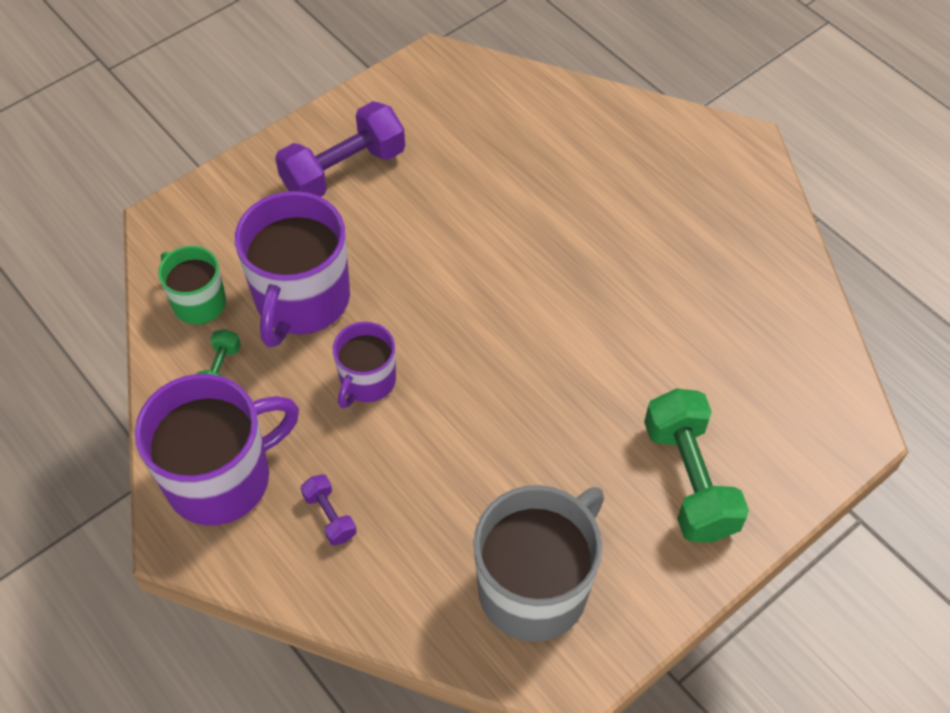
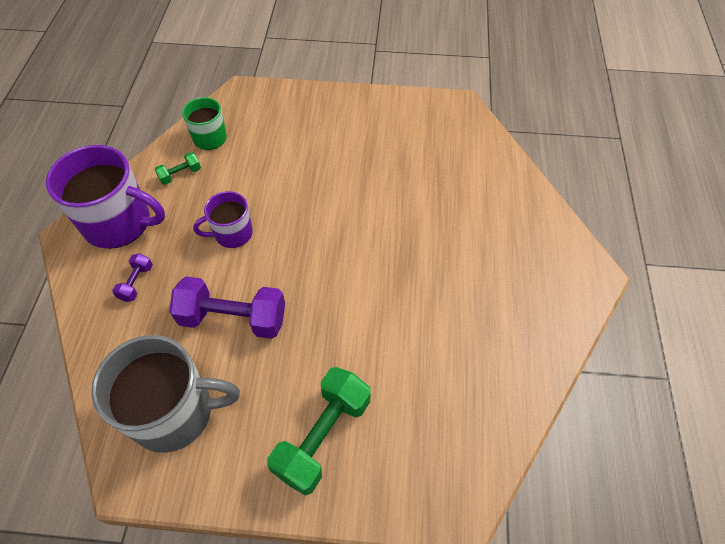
camera: 45 degrees right, 0 degrees up
(302, 300) = (253, 171): purple mug -> none
(343, 170) = (347, 126): purple dumbbell -> purple dumbbell (233, 318)

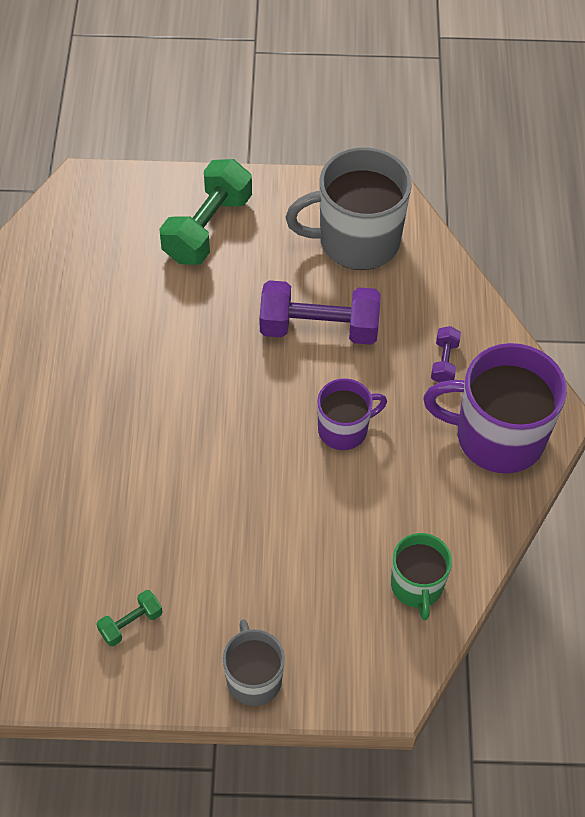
camera: 175 degrees right, 0 degrees up
(180, 175) = (441, 515): green dumbbell -> green dumbbell (131, 623)
(319, 99) = (253, 678): none -> grey mug

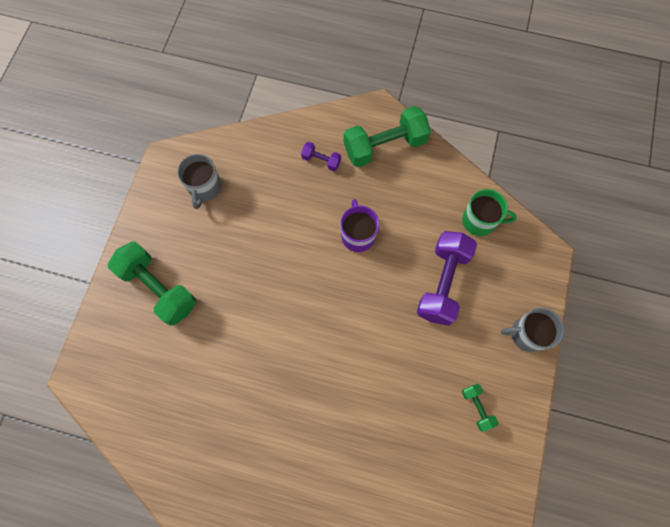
camera: 75 degrees left, 15 degrees up
(319, 328) = (272, 231): purple dumbbell -> purple dumbbell (442, 283)
(357, 241) = (205, 188): grey mug -> grey mug, size x0.56
(497, 436) = (384, 146): purple mug -> green dumbbell

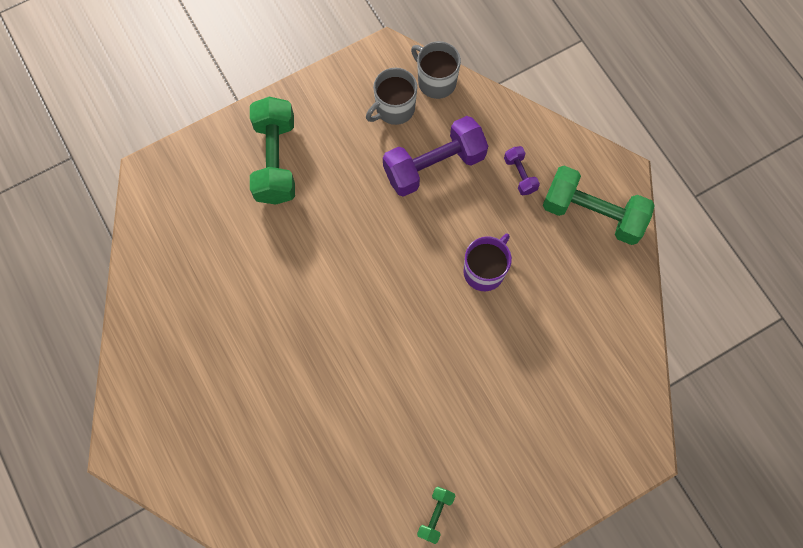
camera: 45 degrees right, 0 degrees up
(442, 283) = (517, 383): purple dumbbell -> purple dumbbell (434, 166)
(479, 221) = (610, 362): green mug -> none
(527, 334) = (547, 501): grey mug -> grey mug (436, 81)

